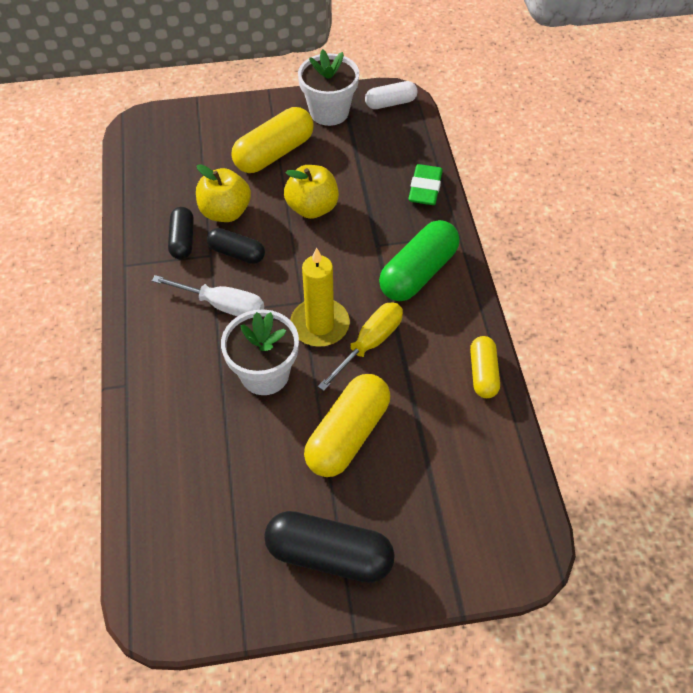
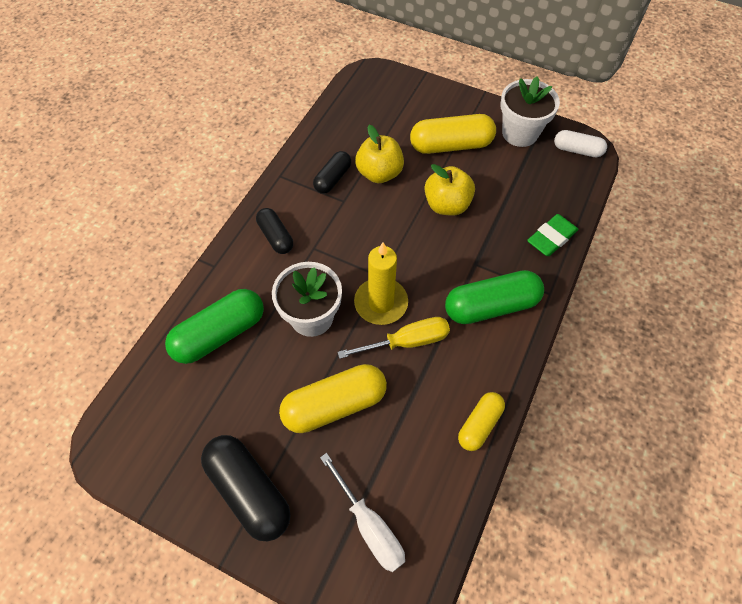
camera: 35 degrees right, 5 degrees up
(186, 442) = (220, 334): none -> green capsule
(222, 305) = (322, 245): white screwdriver -> white screwdriver (369, 525)
(237, 253) = (363, 210): black capsule -> black capsule (276, 236)

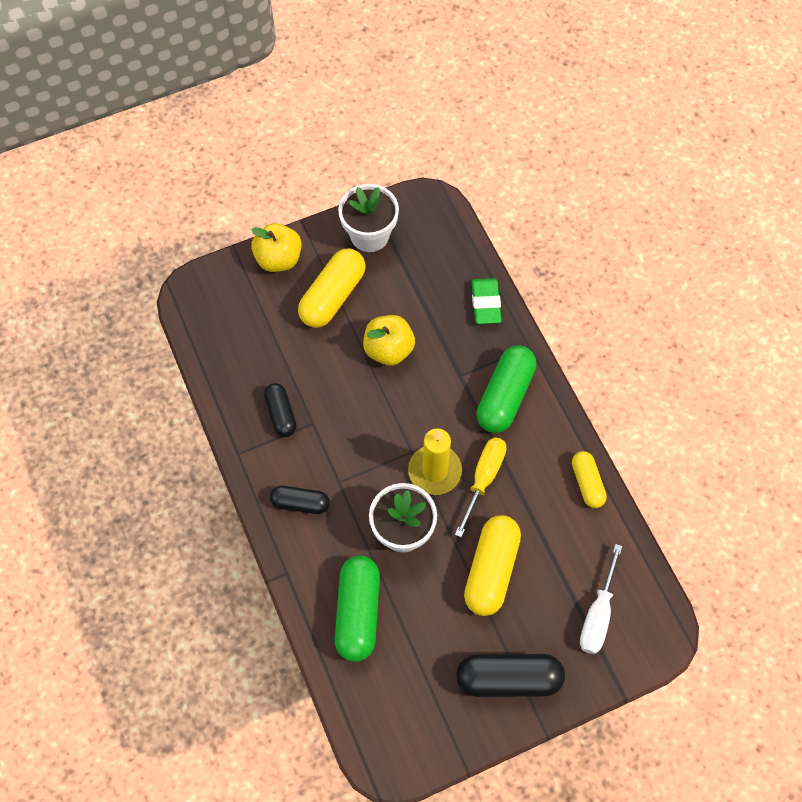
camera: 50 degrees left, 5 degrees up
(369, 525) = (598, 613): white screwdriver -> white screwdriver turned 105 degrees clockwise
(379, 173) = (310, 373): yellow apple -> yellow apple (279, 259)
(577, 150) = (425, 211): white capsule -> none

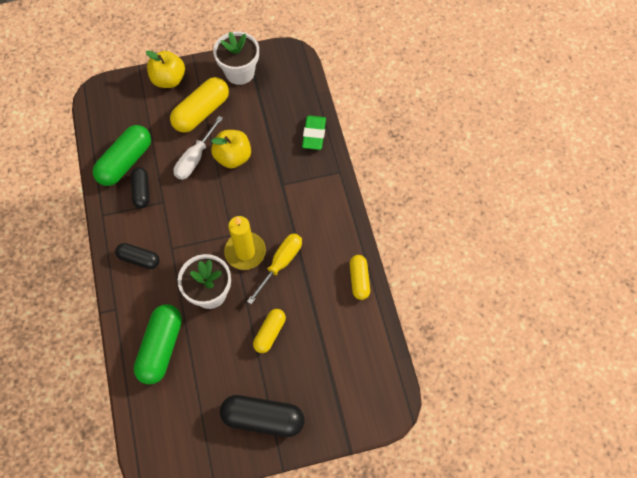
camera: 10 degrees right, 0 degrees up
(491, 570) = (270, 333): yellow capsule -> yellow capsule, size x0.60
(505, 396) = (312, 205): green capsule -> green capsule (125, 162)
(598, 613) = (344, 381): white screwdriver -> white screwdriver (195, 158)

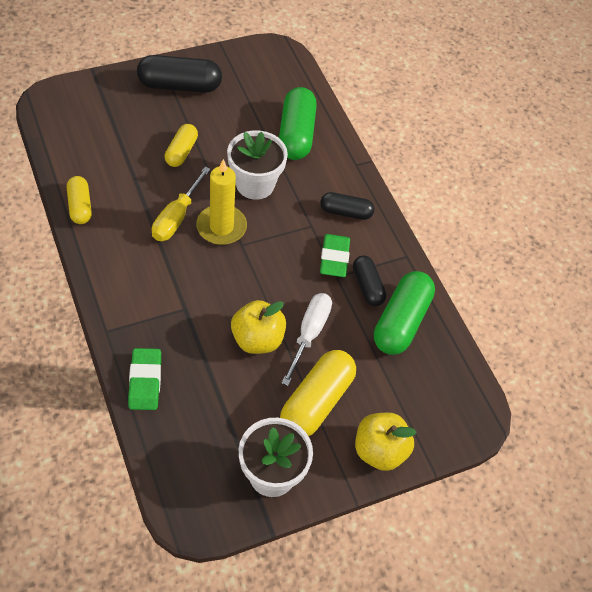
camera: 165 degrees right, 10 degrees down
(160, 217) = (334, 258): none -> green eraser

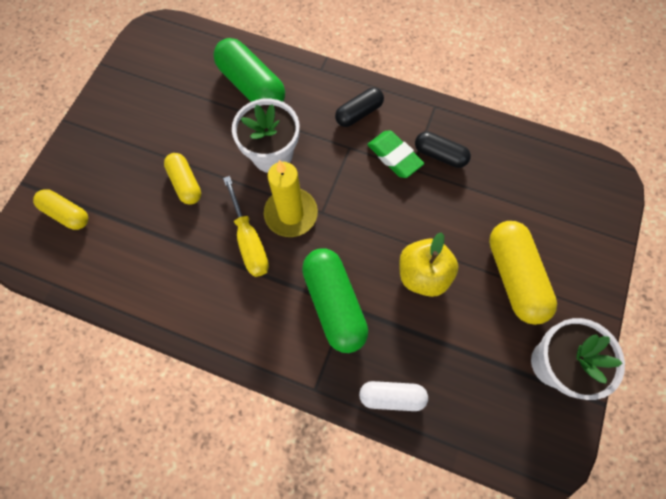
camera: 40 degrees left, 15 degrees up
(80, 206) = (164, 311): yellow capsule -> yellow capsule (67, 214)
(145, 381) = (392, 396): green eraser -> white capsule
(180, 85) = (115, 129): black capsule -> none
(309, 334) = (449, 232): white screwdriver -> none
(379, 451) = (590, 266): yellow apple -> none
(401, 322) = (490, 158): green capsule -> green capsule (334, 303)

